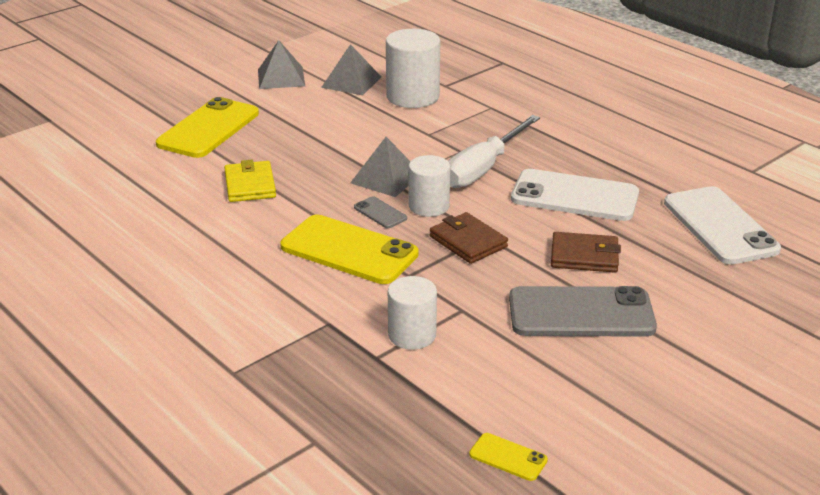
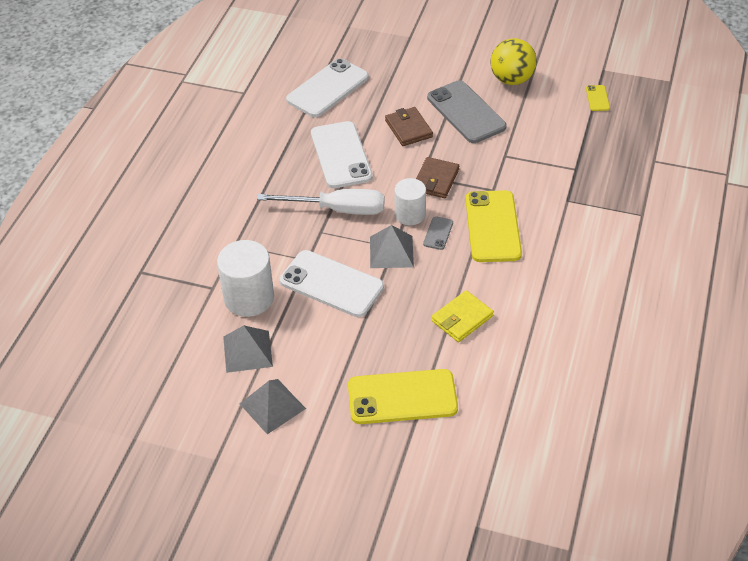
camera: 120 degrees left, 15 degrees up
(381, 136) = (331, 284): none -> white phone
(412, 335) = (545, 164): white cylinder -> none
(627, 387) = (512, 79): none -> yellow ball

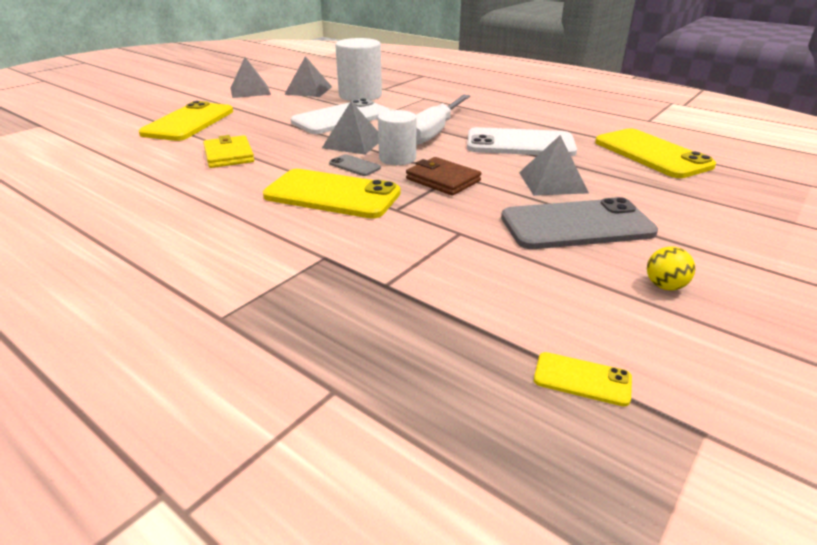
camera: 110 degrees right, 15 degrees down
(327, 88) = (652, 154): white phone -> yellow phone
(408, 129) = (552, 182): brown wallet -> grey pyramid
(512, 79) = (665, 286): yellow ball -> yellow ball, size x0.47

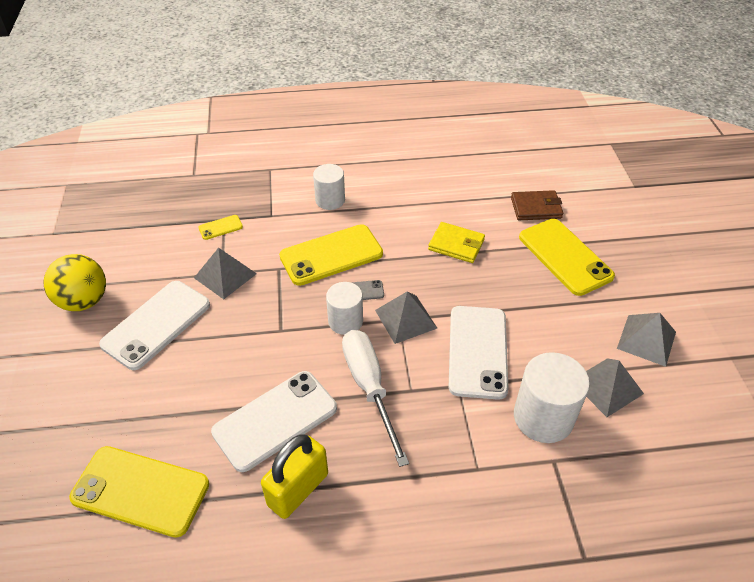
camera: 135 degrees right, 15 degrees up
(239, 235) = (330, 200): none -> white cylinder
(443, 180) = (283, 316): brown wallet -> brown wallet (536, 208)
(536, 122) = (298, 489): none -> yellow padlock
(552, 182) = (203, 368): grey pyramid -> grey pyramid (225, 275)
(576, 225) = (156, 324): grey phone -> white phone
(582, 379) = (106, 227): yellow phone -> yellow phone (220, 227)
(665, 286) = (84, 301): yellow ball -> yellow ball, size x2.11

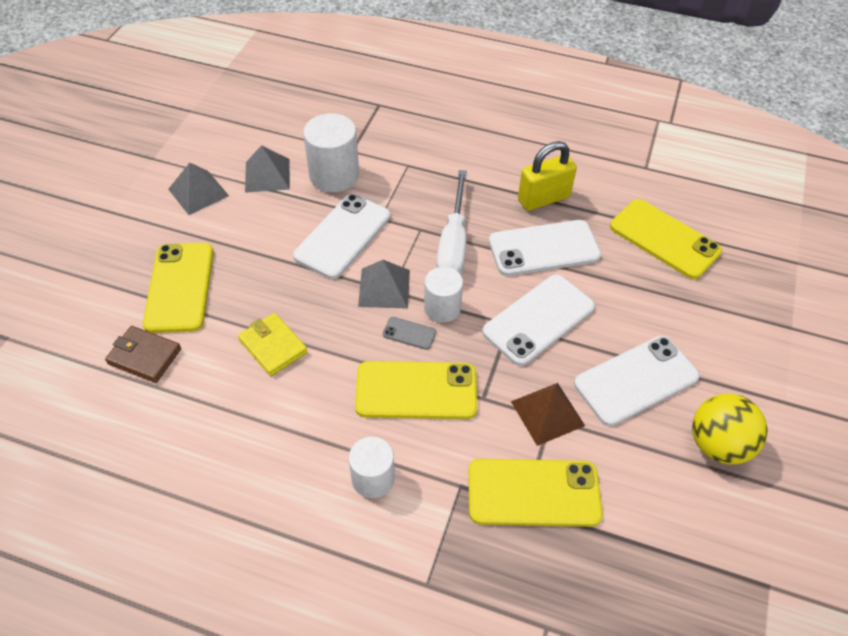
camera: 155 degrees left, 5 degrees up
(220, 227) = (533, 492): yellow phone -> yellow phone, size x2.27
(225, 275) = (547, 413): grey pyramid -> brown pyramid
(255, 343) = (539, 320): none -> white phone

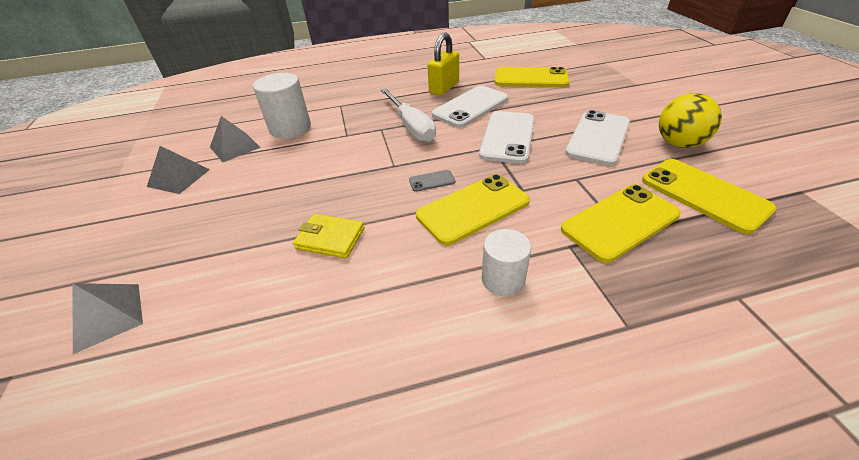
camera: 30 degrees left, 10 degrees down
(144, 356) = (204, 307): brown wallet -> none
(179, 287) = (206, 241): yellow phone -> yellow phone (704, 195)
(342, 236) = (327, 154): white phone -> none
(384, 288) = (387, 166): grey pyramid -> grey pyramid (108, 316)
(442, 308) = (440, 158): white cylinder -> none
(547, 413) = (571, 177): brown pyramid -> none

